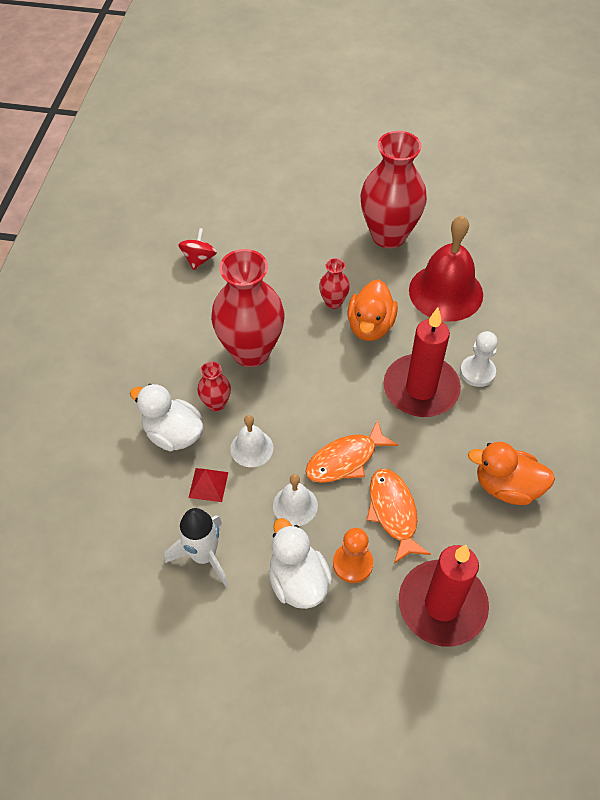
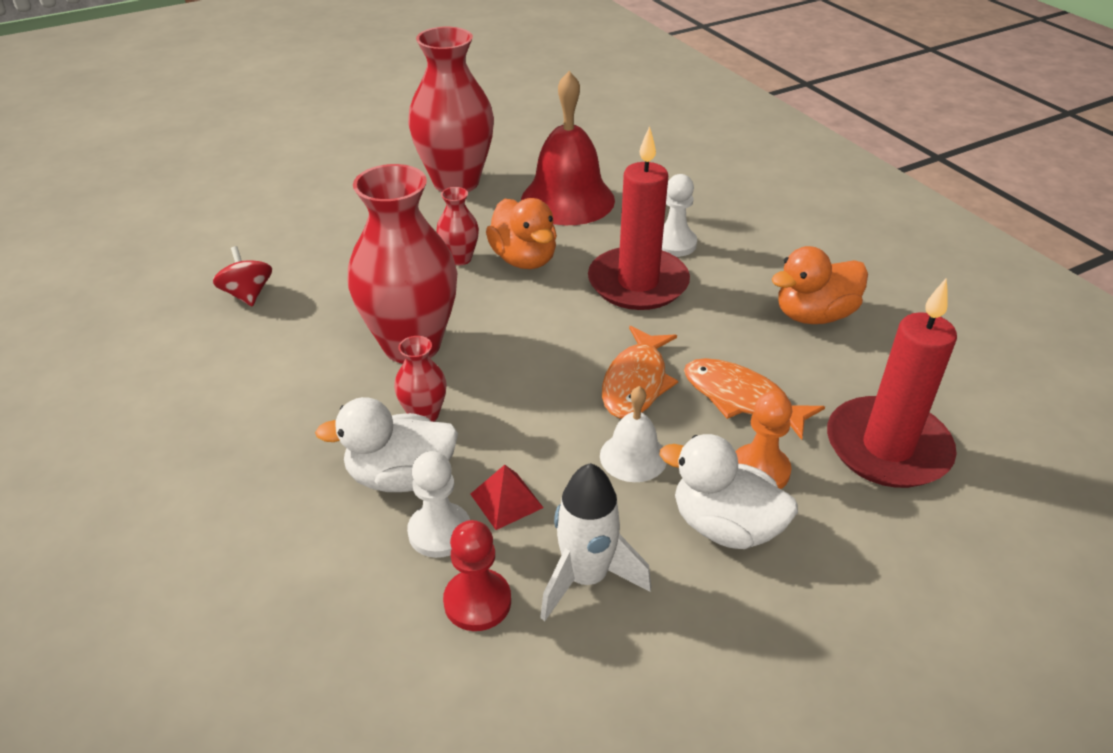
camera: 40 degrees left, 15 degrees down
(146, 530) = (477, 602): none -> red pawn
(163, 479) = (439, 532): none -> white pawn
(251, 448) = (518, 433): white bell -> none

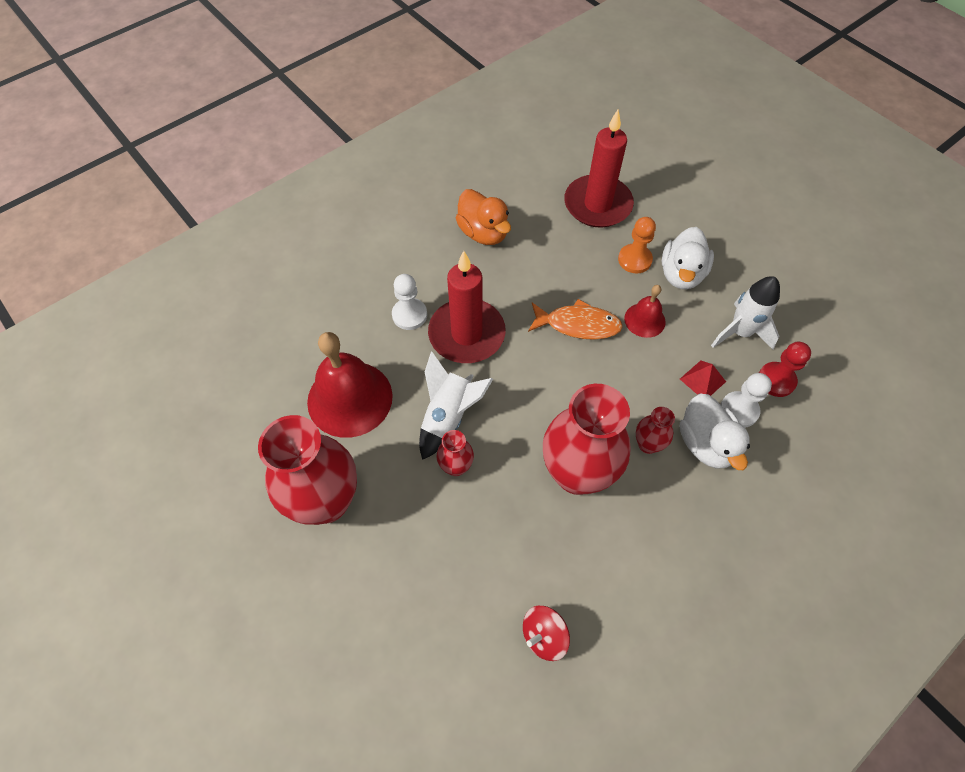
camera: 100 degrees left, 20 degrees up
(524, 259) = (448, 416): orange duck -> white rocket
(633, 456) = (644, 320): white bell -> red bell
(741, 399) = (577, 269): orange fish -> none

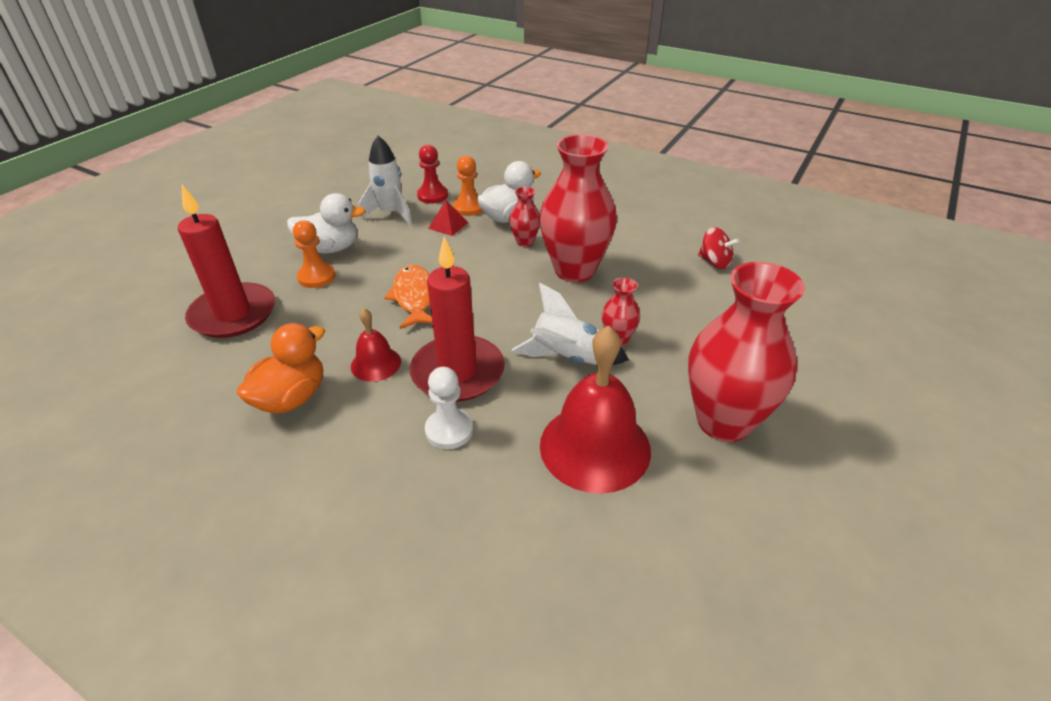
camera: 110 degrees left, 20 degrees down
(644, 320) = (394, 261): red bell -> red bell (376, 364)
(739, 410) = (469, 207): white pawn -> orange pawn

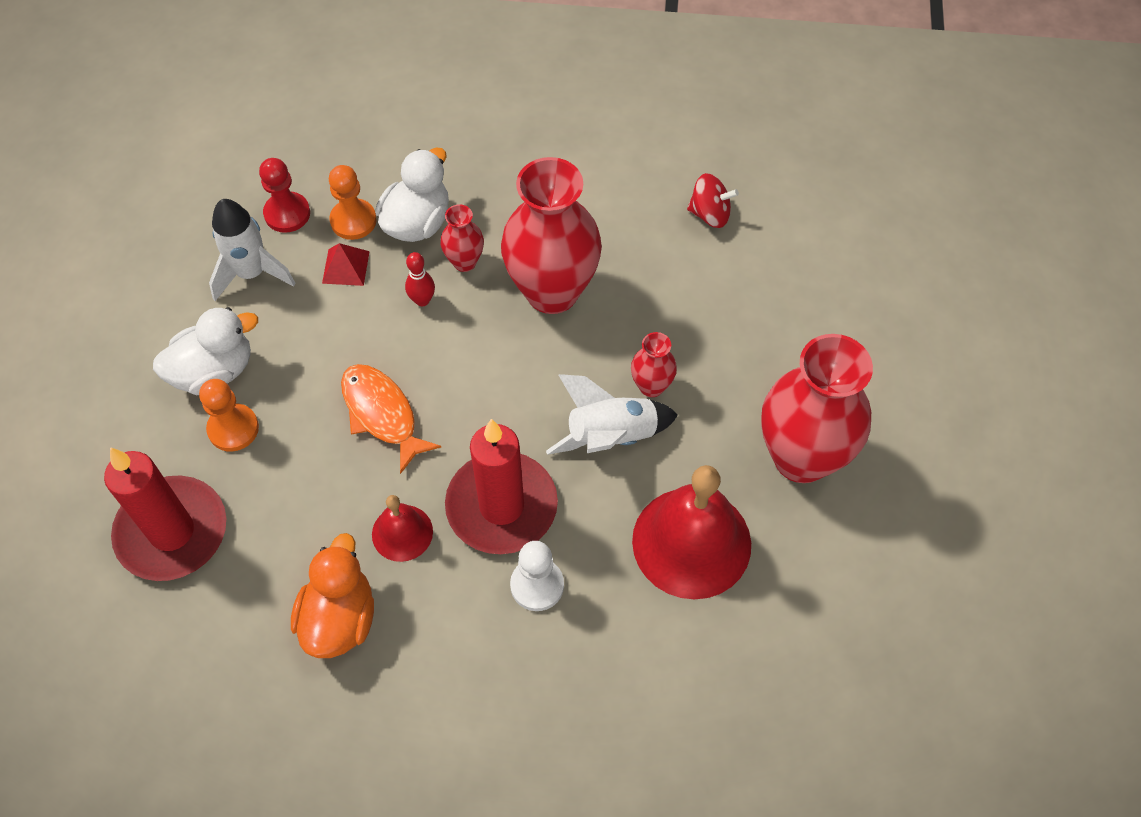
camera: 25 degrees left, 20 degrees up
(484, 252) = (422, 300): none -> red bowling pin

